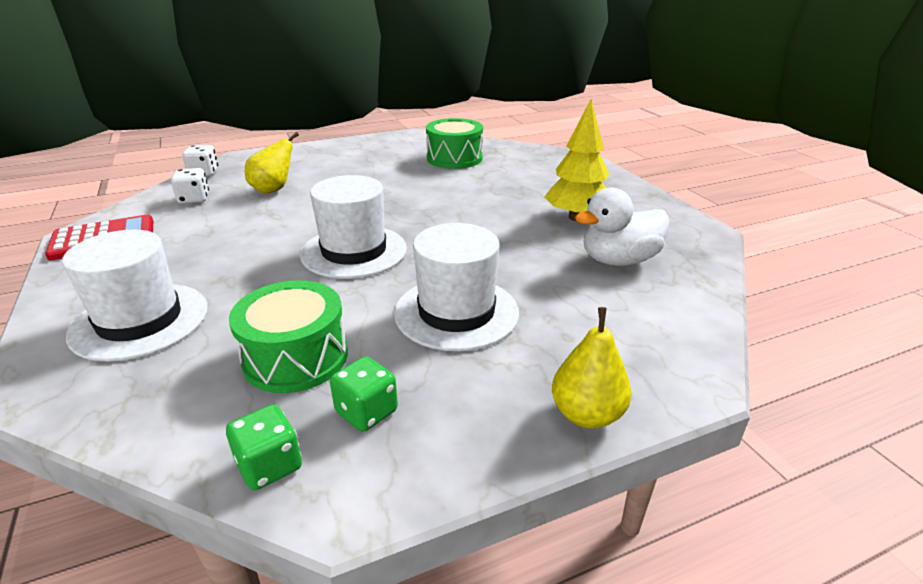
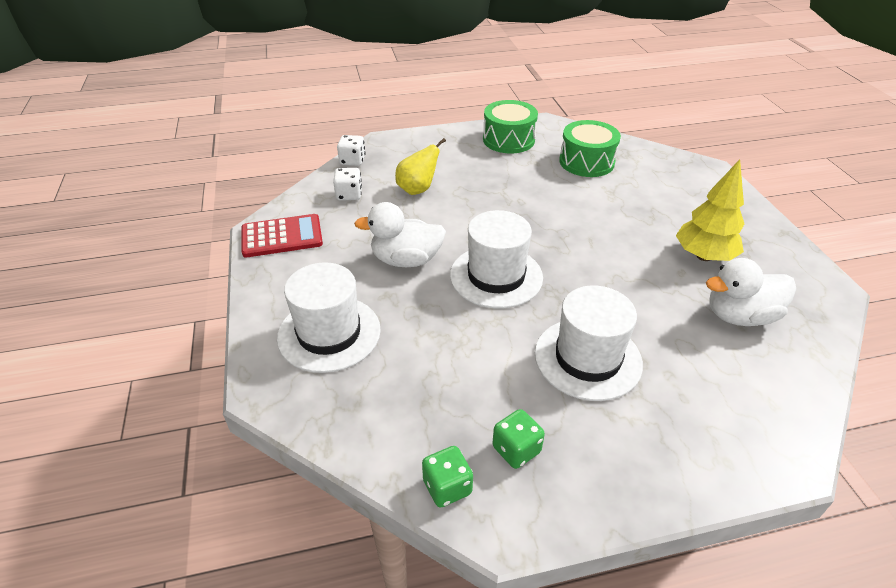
camera: 10 degrees right, 10 degrees up
(251, 246) = (406, 260): none -> white duck
(296, 357) = (456, 388): green drum -> green drum (508, 140)
(587, 414) = (694, 479): yellow pear -> none

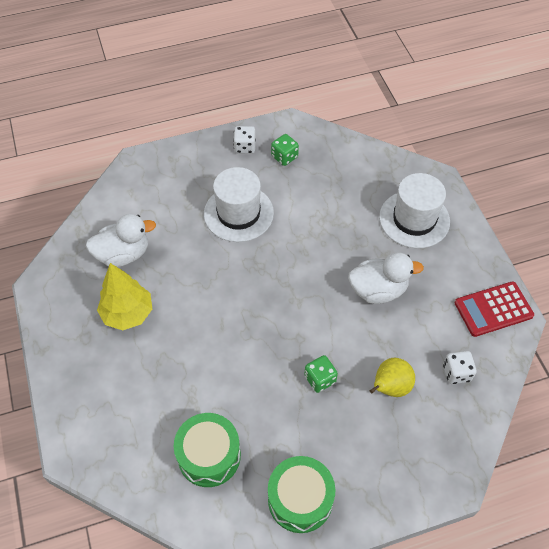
camera: 175 degrees right, 15 degrees up
(352, 161) = (475, 435): white dice -> white dice (245, 147)
(447, 487) = (319, 138): green dice -> green dice (320, 379)
(496, 276) = (303, 278): white hat -> none

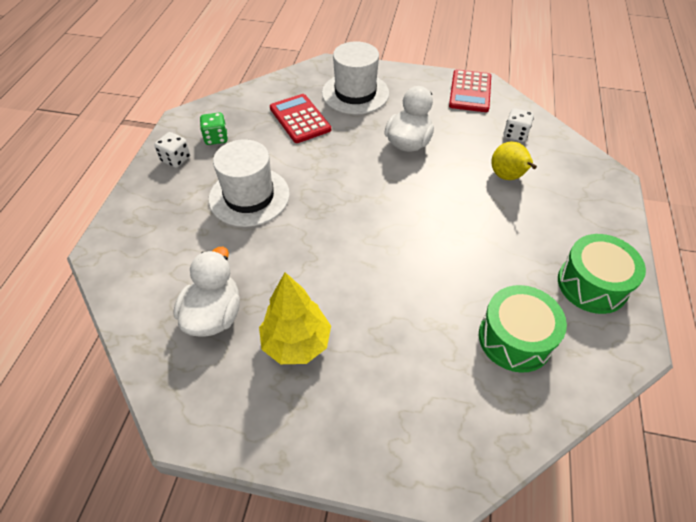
camera: 60 degrees left, 5 degrees down
(320, 379) = (474, 217): green dice -> none
(348, 198) = (300, 119): none -> red calculator

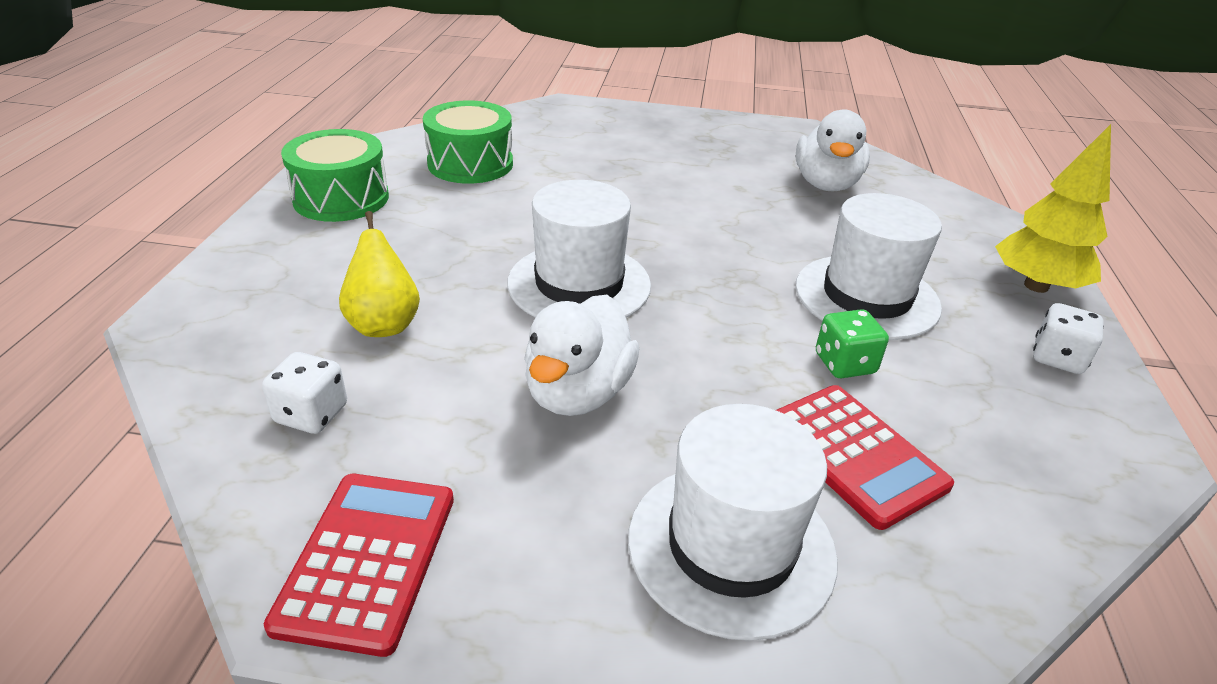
camera: 175 degrees right, 15 degrees down
(216, 138) = (1017, 402): green dice -> green dice (844, 364)
(296, 343) = (720, 166): yellow tree -> yellow tree (1036, 286)
(412, 204) = (579, 284): none -> white hat

